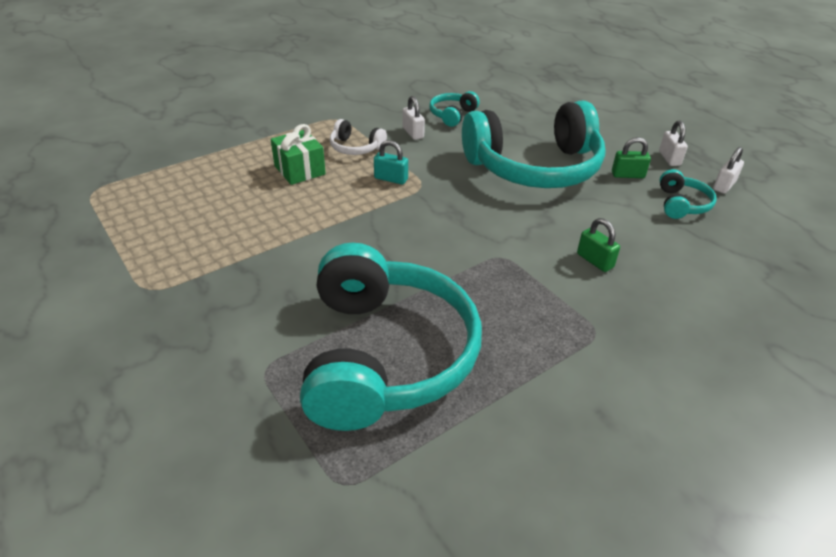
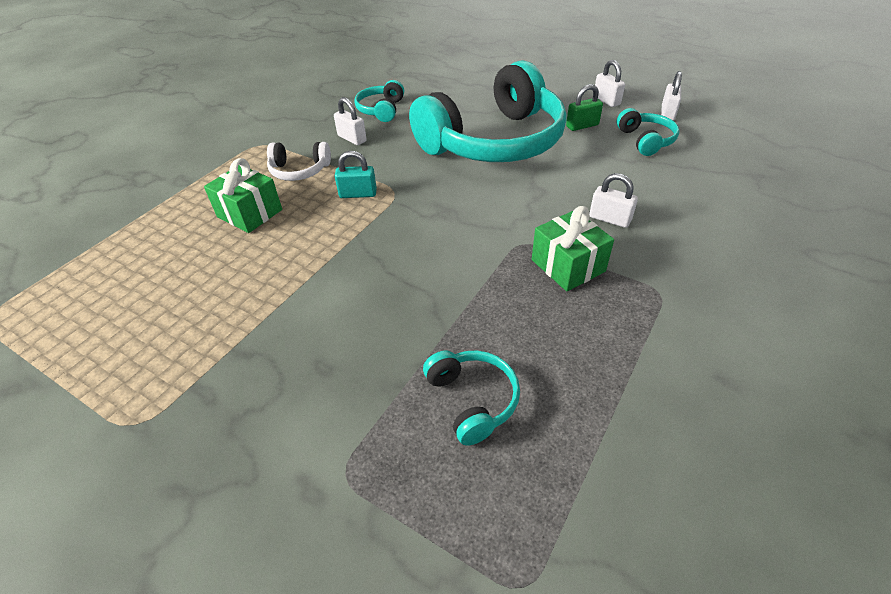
camera: 20 degrees left, 5 degrees up
(385, 355) = (472, 400): turquoise headphones -> turquoise headphones, size x0.41
(529, 286) = (568, 266): none -> green gift
(594, 261) = (609, 219): green padlock -> white padlock

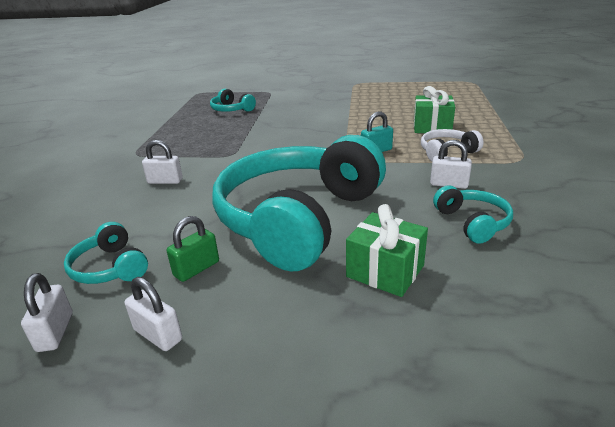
camera: 155 degrees right, 15 degrees down
(568, 266) = (196, 152): green gift -> green gift (385, 271)

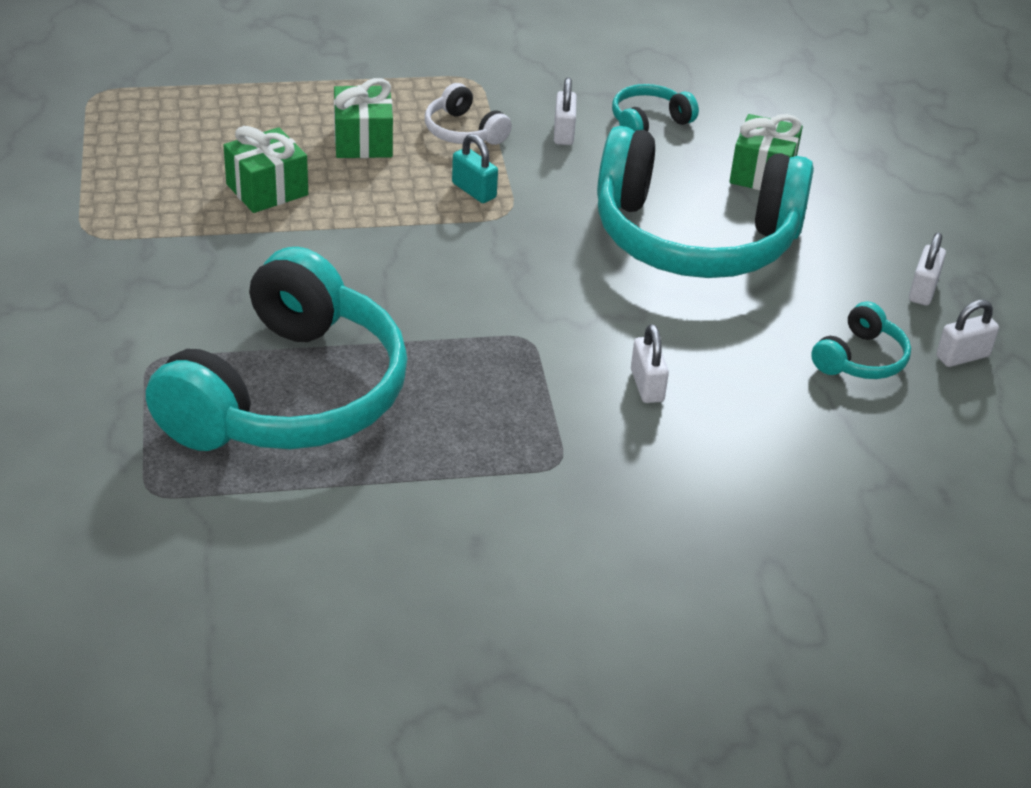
camera: 110 degrees left, 10 degrees up
(196, 268) = (825, 293): green padlock -> none
(231, 109) = (288, 394): turquoise headphones -> turquoise headphones, size x2.42
(384, 108) = (267, 190): none -> green gift

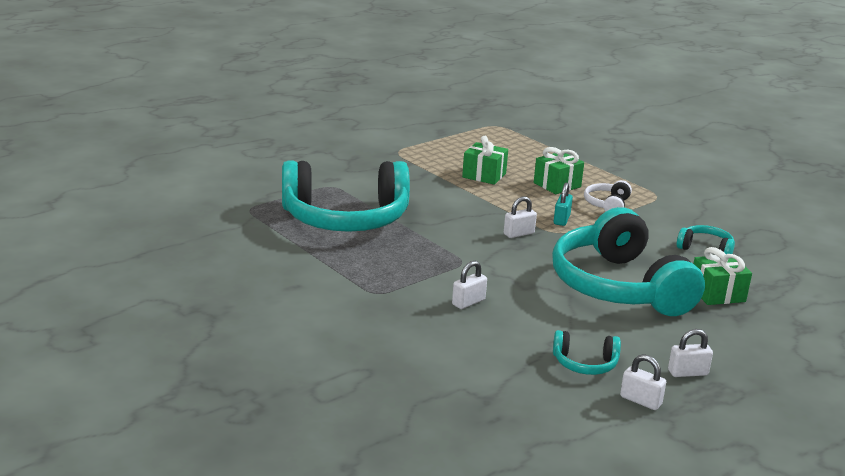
camera: 60 degrees right, 15 degrees down
(563, 133) = (652, 229): white padlock -> white padlock (519, 234)

